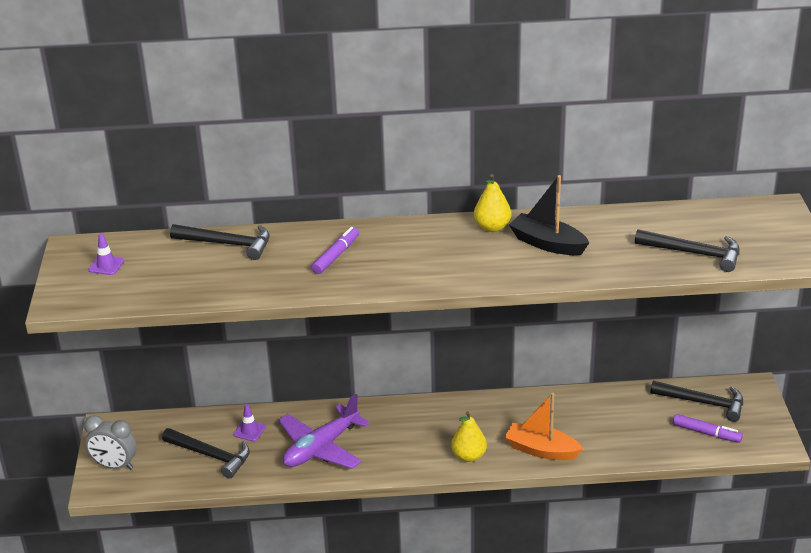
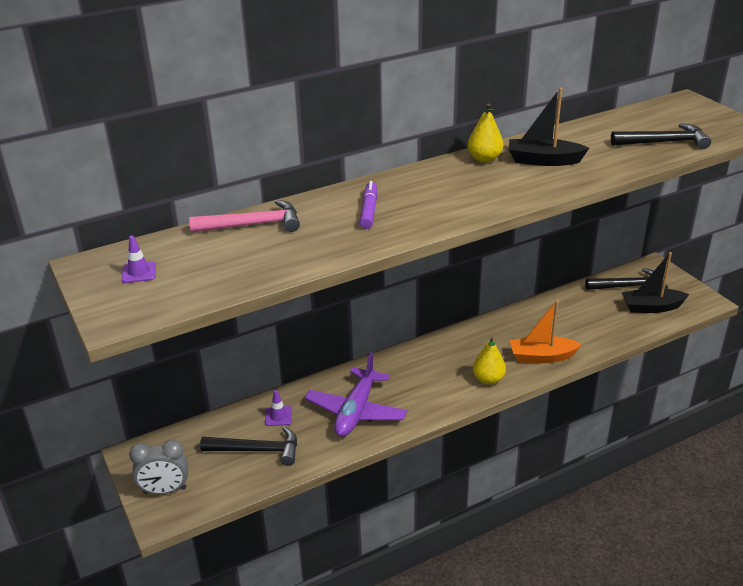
camera: 25 degrees left, 0 degrees up
(227, 244) = (252, 225): black hammer -> pink hammer
(706, 433) = (651, 307): purple marker -> black boat

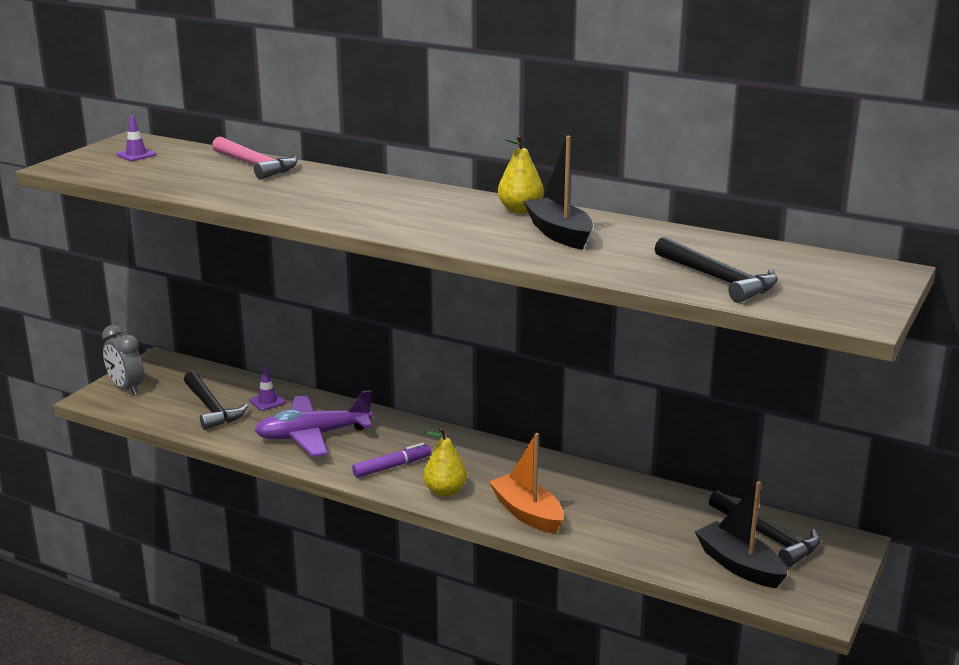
camera: 55 degrees right, 10 degrees down
(369, 210) = (335, 193): purple marker -> purple marker (392, 467)

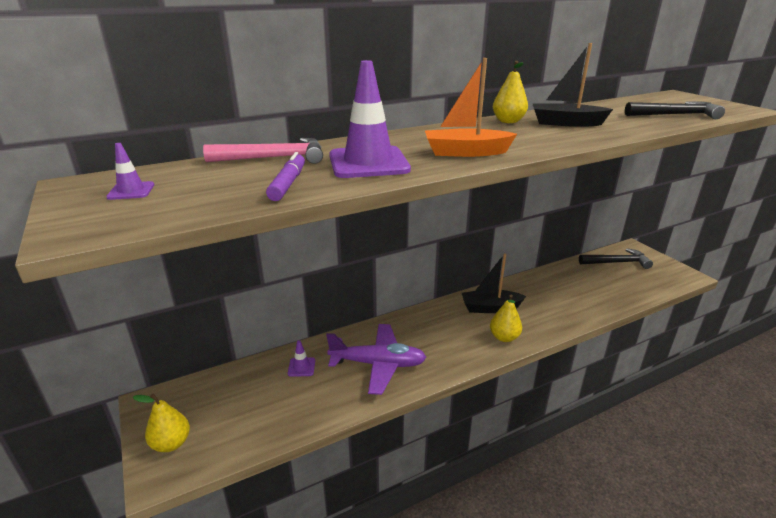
camera: 55 degrees left, 5 degrees up
(126, 388) = (171, 443): grey clock -> yellow pear
(211, 408) = (275, 401): black hammer -> none
(285, 193) = (368, 163): none -> purple traffic cone
(313, 435) = (378, 364): purple plane -> purple plane turned 105 degrees counterclockwise
(392, 467) = (455, 346): purple marker -> purple marker (288, 184)
(527, 513) = (551, 318): orange boat -> orange boat (466, 152)
(739, 565) = (641, 279): black boat -> black boat (490, 308)

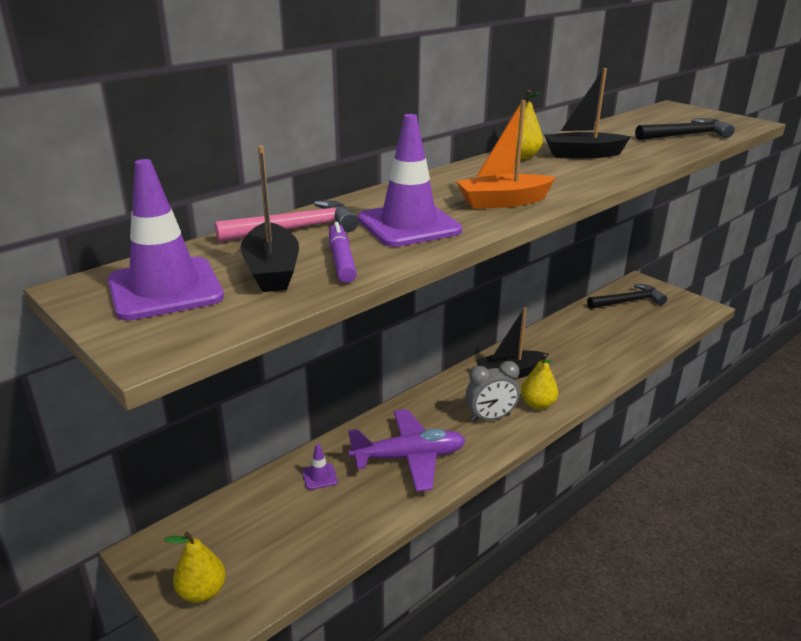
camera: 15 degrees left, 0 degrees up
(131, 191) = (165, 289): purple traffic cone -> purple traffic cone, size x2.25
(225, 186) = (272, 271): none -> black boat
(459, 342) = (490, 418): none -> grey clock

